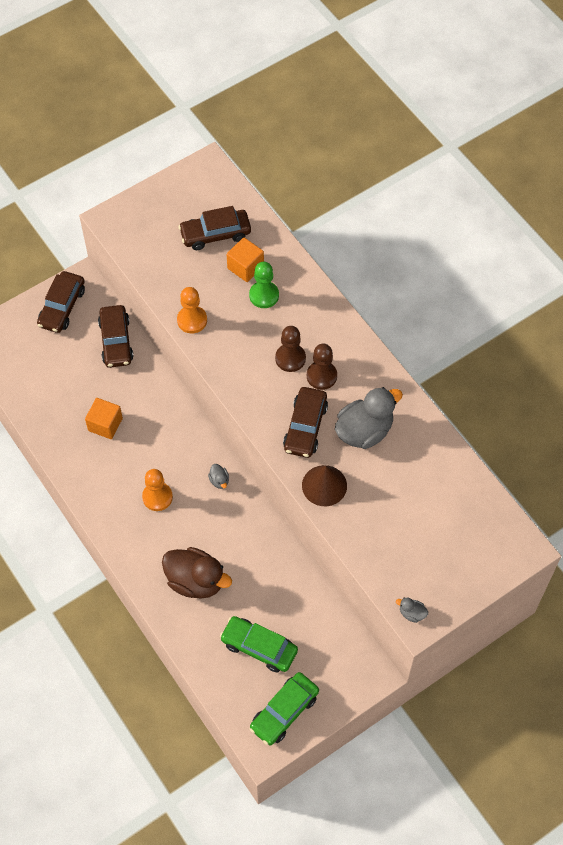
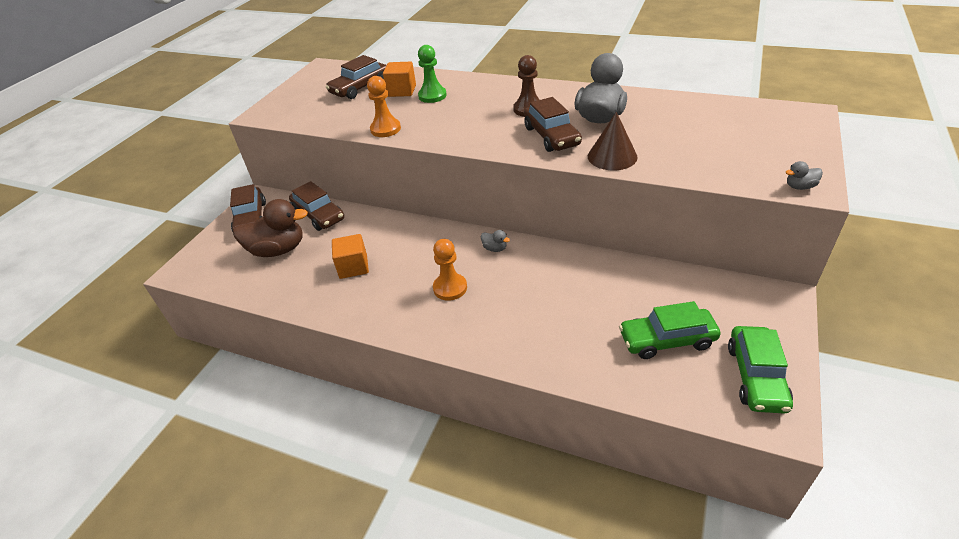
camera: 30 degrees left, 20 degrees down
(196, 581) = (550, 326): brown duck -> brown duck (278, 250)
(290, 358) = (492, 112): brown pawn -> none

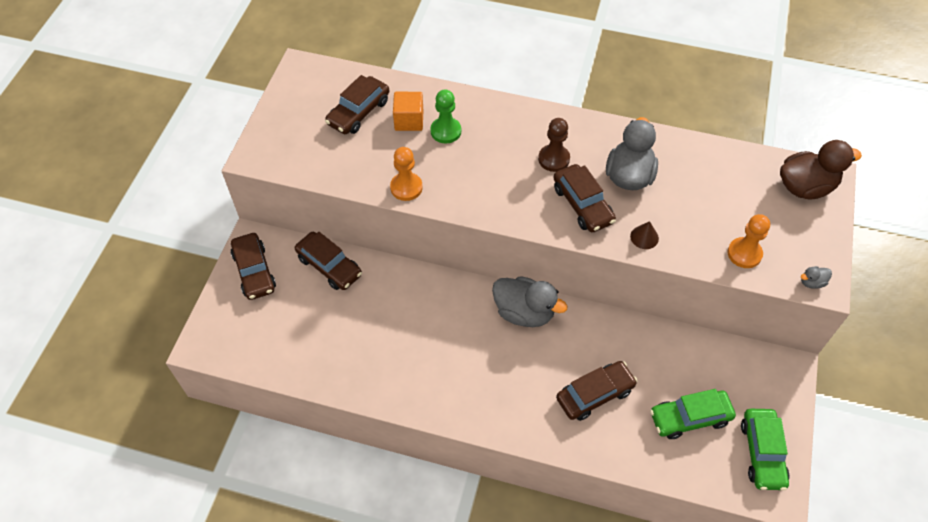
camera: 10 degrees left, 15 degrees up
(278, 250) = (299, 316): brown duck -> brown duck (805, 187)
(353, 267) = (385, 338): orange cube -> none
(450, 288) = (488, 363): orange pawn -> orange pawn (744, 254)
(495, 248) = (524, 312): grey duck -> grey duck, size x2.38
(559, 316) = (595, 394): none -> brown car
(612, 156) = (644, 237): brown cone -> brown cone, size x0.60

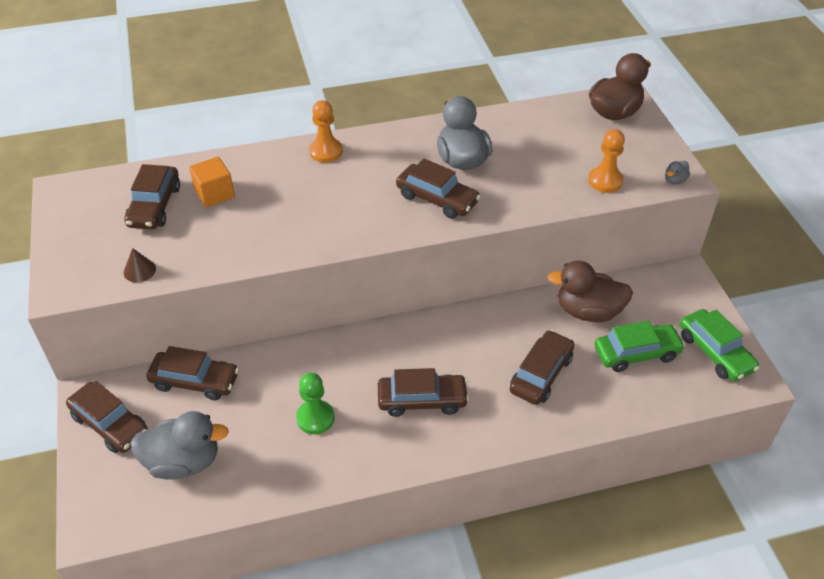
camera: 30 degrees left, 10 degrees down
(406, 187) = (253, 252): orange pawn -> orange pawn (326, 151)
(446, 131) = (260, 189): green pawn -> green pawn (315, 418)
(485, 367) = (422, 400): none -> brown car
(524, 312) = (426, 334): grey duck -> grey duck (183, 462)
(554, 159) = (383, 172): brown pawn -> none
(644, 237) = (511, 202): brown cone -> brown cone (139, 270)
(674, 359) = (588, 311): none -> brown duck
(690, 418) = (636, 353): green car -> green car turned 150 degrees counterclockwise

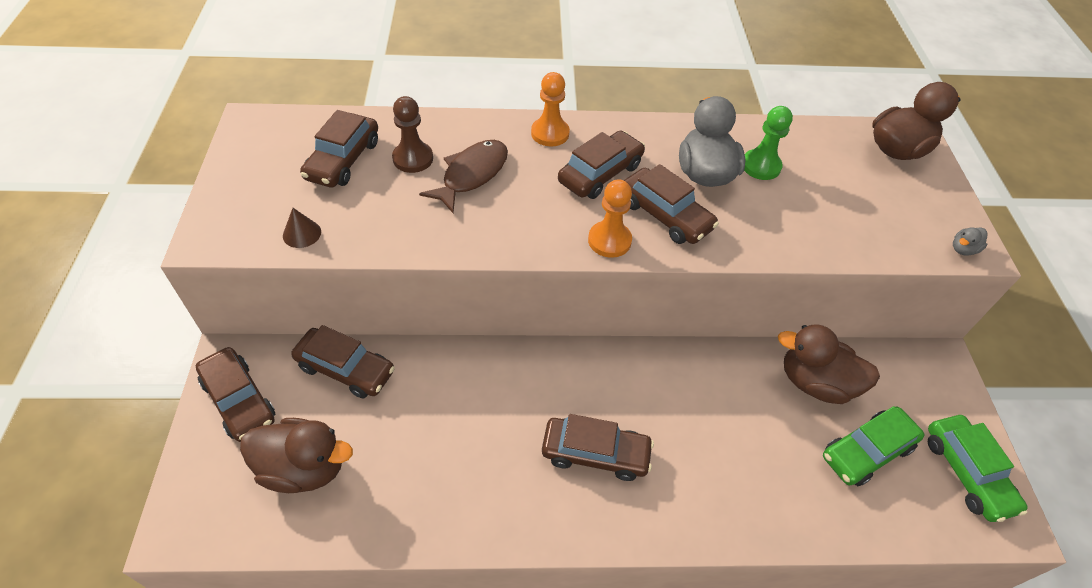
camera: 10 degrees right, 5 degrees up
(183, 462) = (304, 468): grey duck -> brown duck
(214, 194) = (413, 159): orange cube -> brown pawn
(269, 197) = (471, 175): none -> brown fish
(315, 418) = (466, 447): green pawn -> green pawn (761, 166)
(541, 374) = (744, 452): brown car -> brown car (600, 173)
(605, 181) = (874, 233): orange pawn -> orange pawn (609, 241)
(636, 353) = (866, 451): green car -> green car turned 150 degrees clockwise

